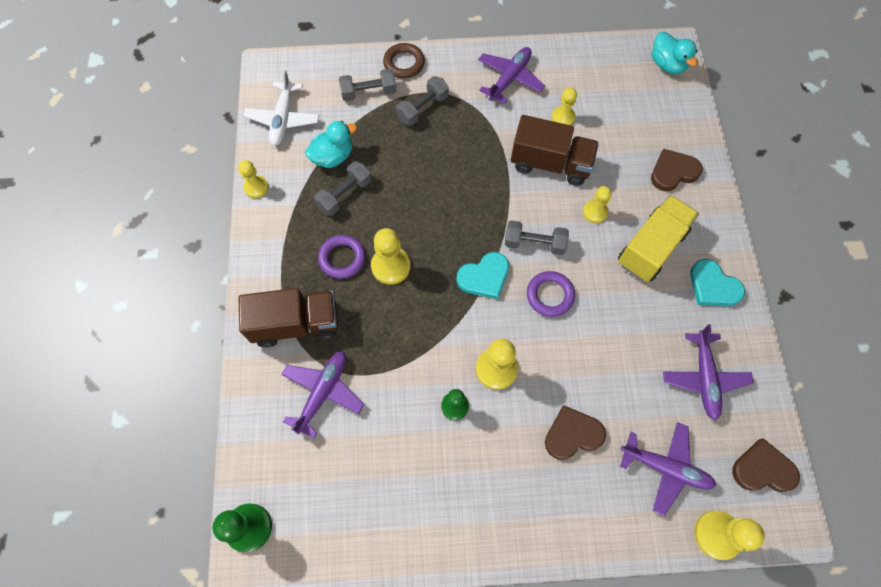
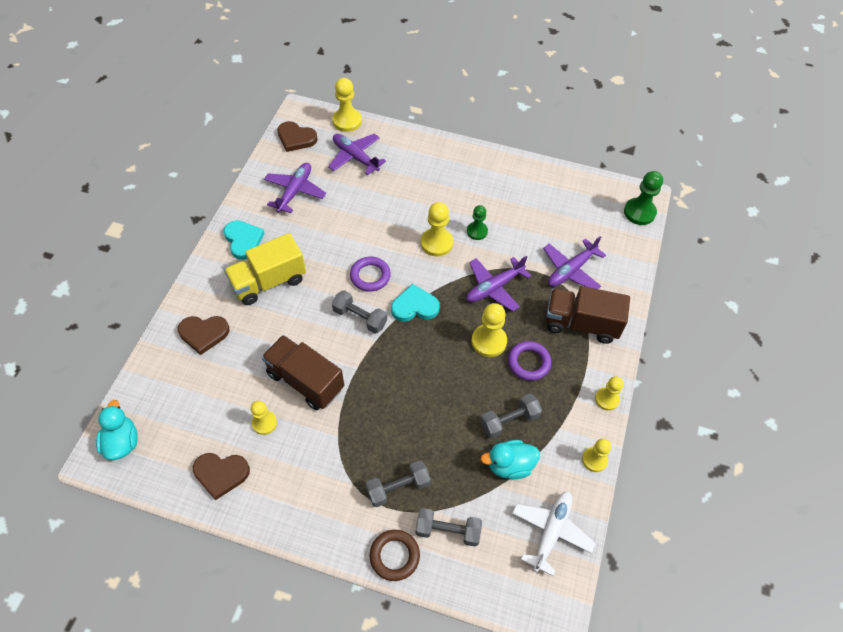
camera: 160 degrees left, 10 degrees down
(509, 79) = (290, 489): purple plane -> purple plane (494, 287)
(572, 434) = (404, 191): brown heart -> brown heart (221, 474)
(595, 212) = (294, 324): yellow pawn -> yellow pawn (607, 399)

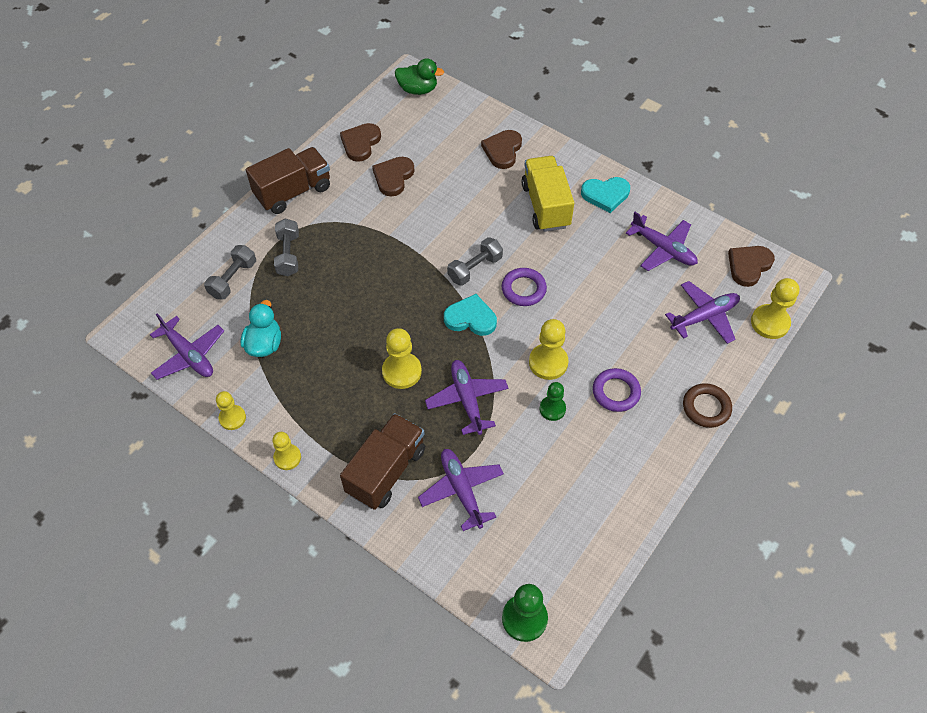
camera: 110 degrees right, 0 degrees up
(122, 442) = (418, 89): turquoise duck -> green duck
(264, 423) = (393, 177): yellow pawn -> brown heart
(305, 381) = (422, 212): brown truck -> brown truck (293, 192)
(394, 556) = (234, 238): brown ring -> brown ring (706, 407)
(414, 306) = (470, 318): turquoise heart -> turquoise heart turned 90 degrees counterclockwise
(509, 421) = (307, 359): grey dumbbell -> none
(528, 362) = (361, 400): purple ring -> purple ring (616, 392)
(551, 532) = (189, 355): white plane -> purple plane

